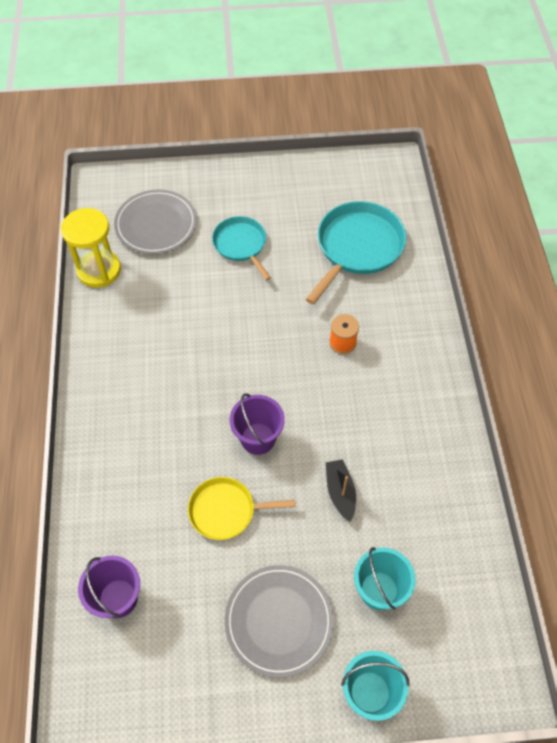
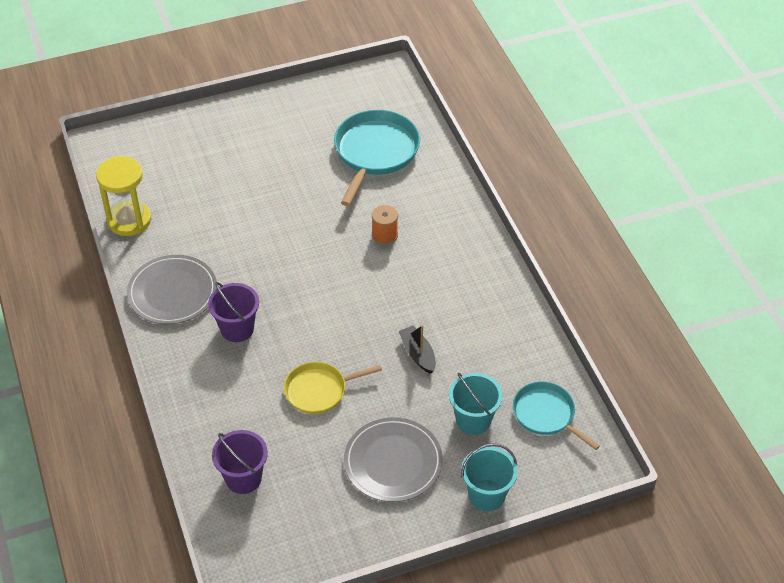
camera: 15 degrees left, 10 degrees down
(156, 224) = (172, 169): grey plate -> grey plate (172, 292)
(241, 244) = (262, 171): turquoise pan -> turquoise pan (546, 414)
(258, 438) = (330, 328): purple bucket -> purple bucket (237, 329)

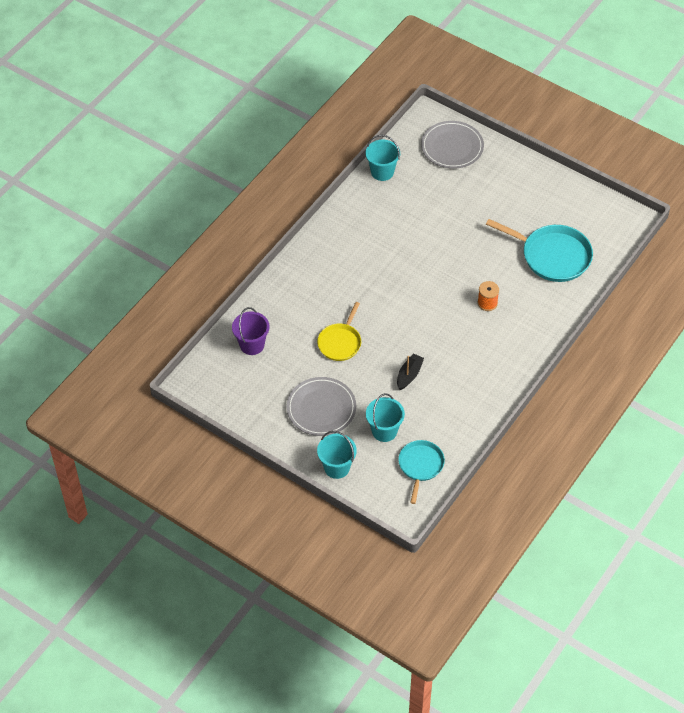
camera: 55 degrees right, 5 degrees up
(129, 220) = (382, 172): yellow hourglass -> turquoise bucket
(172, 292) = (348, 228): grey plate -> grey plate (452, 147)
(237, 329) = (349, 276): purple bucket -> none
(319, 390) = (340, 342): yellow pan -> yellow pan turned 105 degrees counterclockwise
(375, 152) = (552, 256): turquoise pan -> turquoise pan turned 45 degrees clockwise

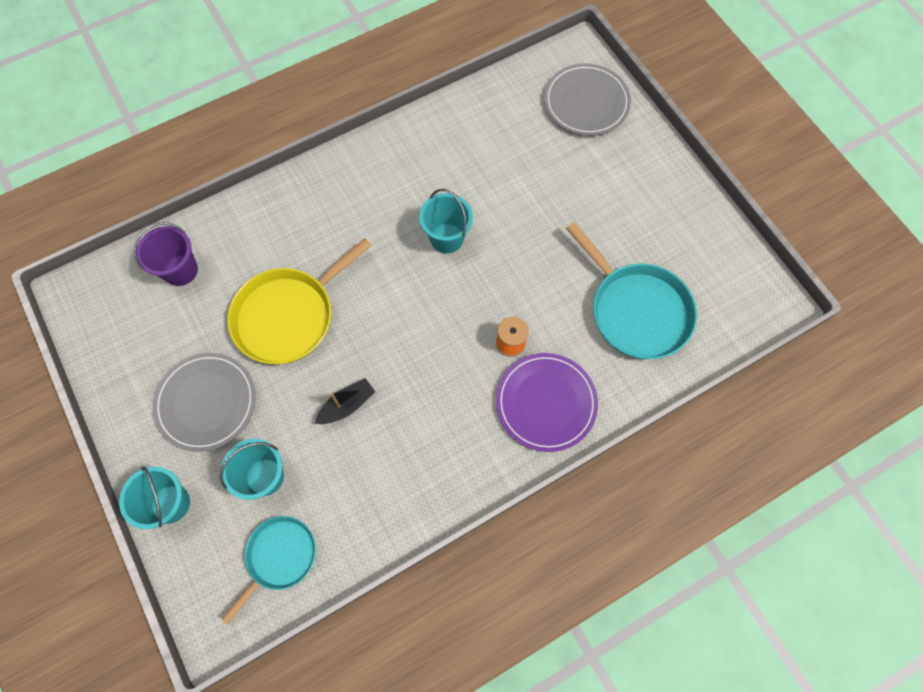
camera: 25 degrees right, 15 degrees up
(340, 342) = (288, 316): yellow pan -> yellow pan, size x1.62
(382, 172) = (480, 101): turquoise bucket -> turquoise bucket (446, 238)
(527, 326) = (546, 403): none -> purple plate

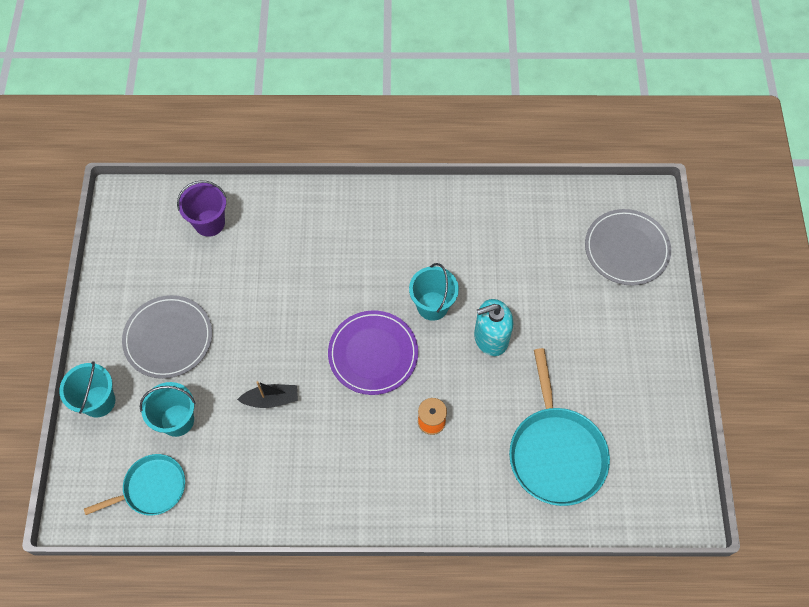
camera: 30 degrees right, 5 degrees down
(288, 316) = (269, 303): yellow pan -> none
(517, 240) = (490, 338): none -> turquoise soap dispenser
(546, 403) = (430, 487): purple plate -> purple plate (373, 354)

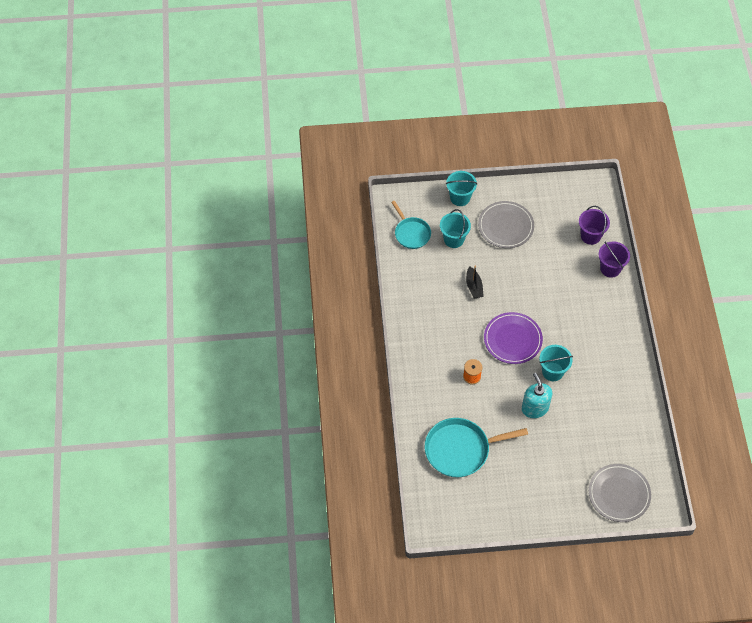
camera: 85 degrees right, 5 degrees down
(270, 206) = (610, 268): none -> purple bucket

